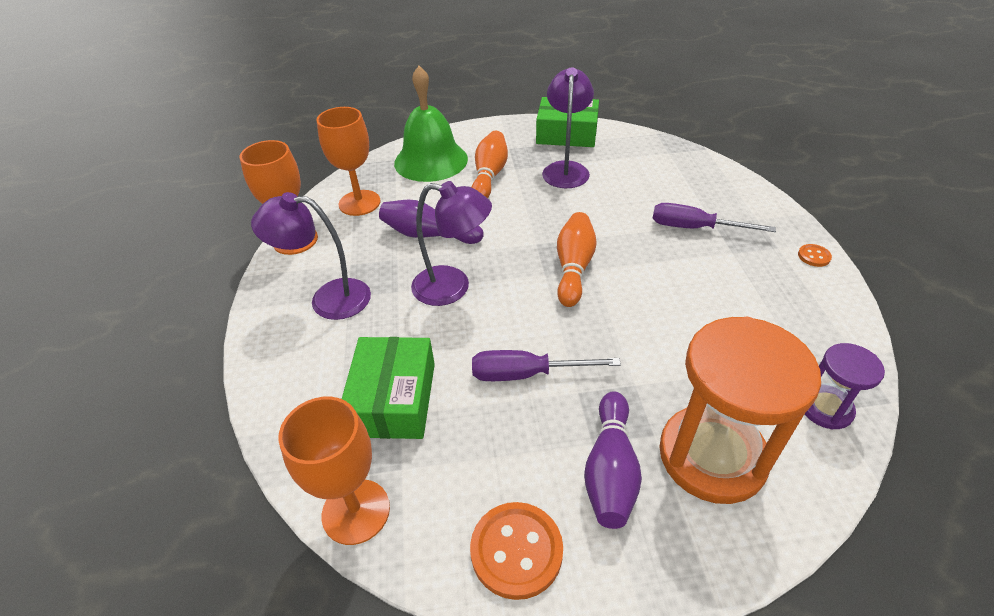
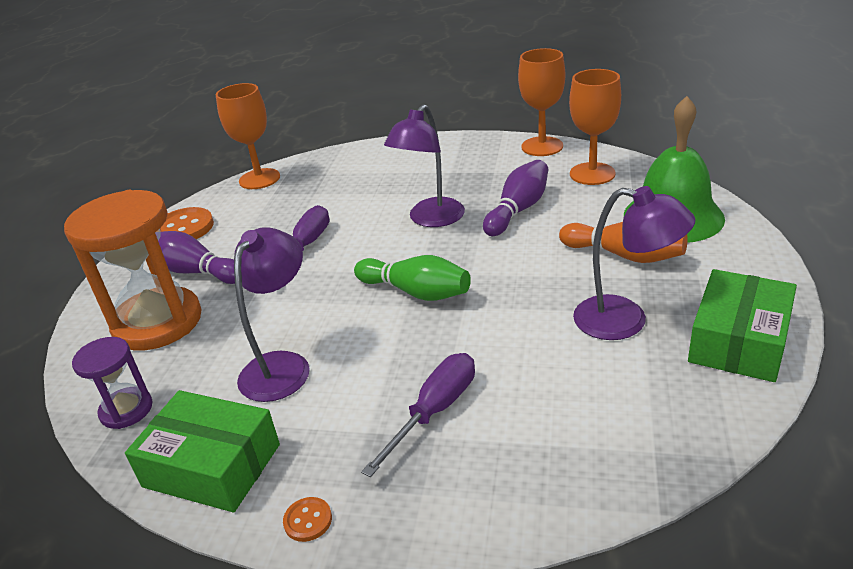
camera: 110 degrees right, 10 degrees down
(328, 299) = (453, 164): purple lamp -> purple lamp (282, 365)
(393, 399) = (329, 190): green box -> green box (212, 466)
(573, 268) = (416, 292): orange bowling pin -> green bowling pin

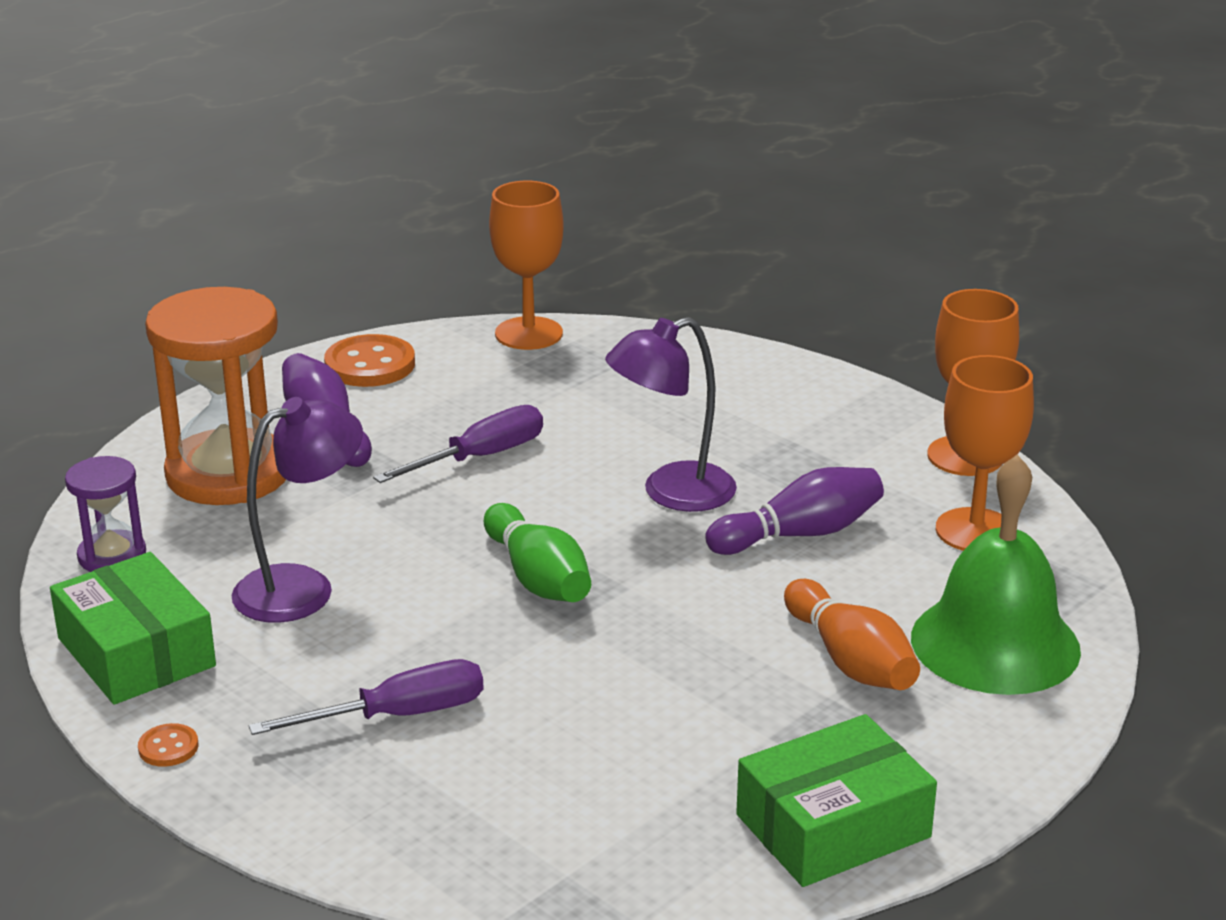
camera: 30 degrees right, 5 degrees down
(625, 321) = (732, 735): purple lamp -> none

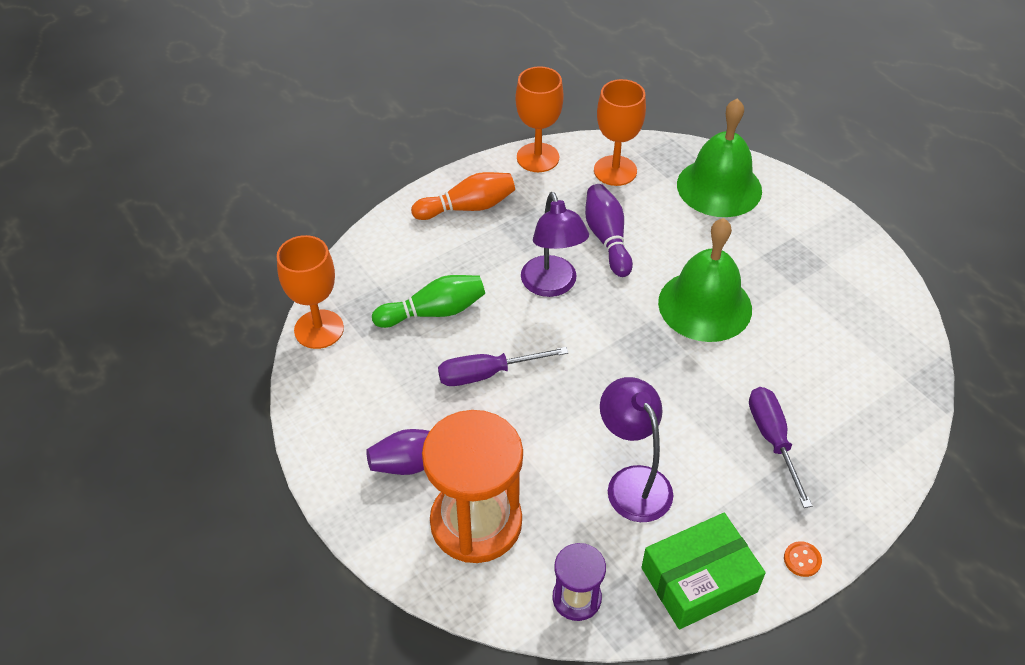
camera: 80 degrees left, 20 degrees up
(370, 365) = (335, 426): orange button -> none
(480, 457) = (487, 374): purple screwdriver -> purple screwdriver turned 75 degrees counterclockwise
(538, 578) = (636, 360): green bowling pin -> green bowling pin (434, 312)
(679, 638) = (705, 305): none -> green bell
(833, 826) = (864, 274): green box -> none
(850, 660) = (730, 242): orange bowling pin -> orange bowling pin (468, 207)

